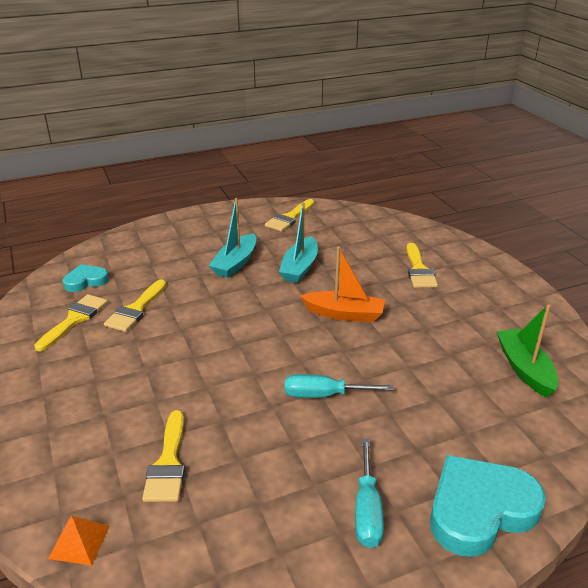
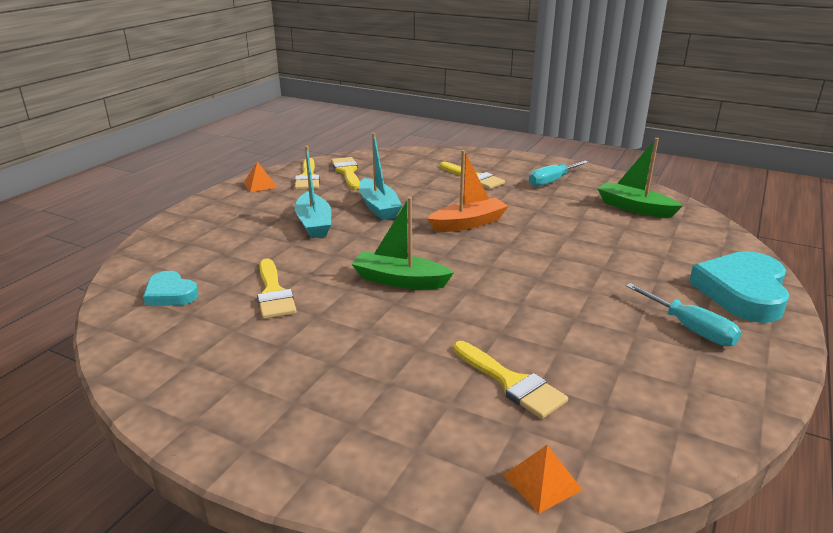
camera: 40 degrees left, 5 degrees down
(75, 319) = (216, 328): yellow brush -> yellow brush (347, 172)
(86, 281) = (170, 294): turquoise heart -> turquoise heart turned 75 degrees counterclockwise
(221, 340) = (400, 280): none -> green boat
(248, 212) = (260, 185): none -> orange pyramid
(324, 395) = (544, 278): turquoise screwdriver -> turquoise screwdriver (552, 181)

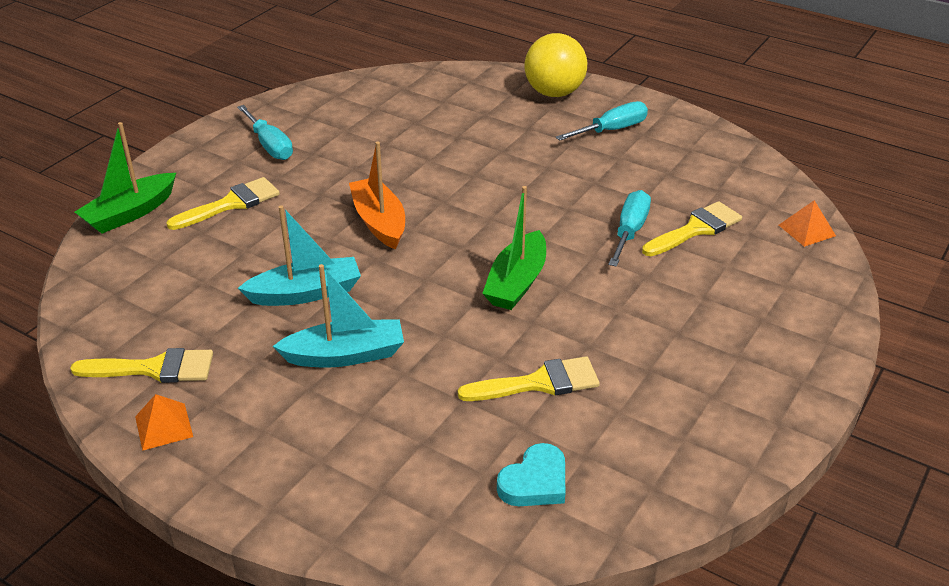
camera: 85 degrees left, 10 degrees up
(347, 172) = (149, 323): yellow brush -> none
(492, 338) = (629, 231): none -> turquoise screwdriver
(635, 208) = (368, 107): green boat -> green boat (130, 213)
(742, 292) = (554, 93): turquoise heart -> yellow ball

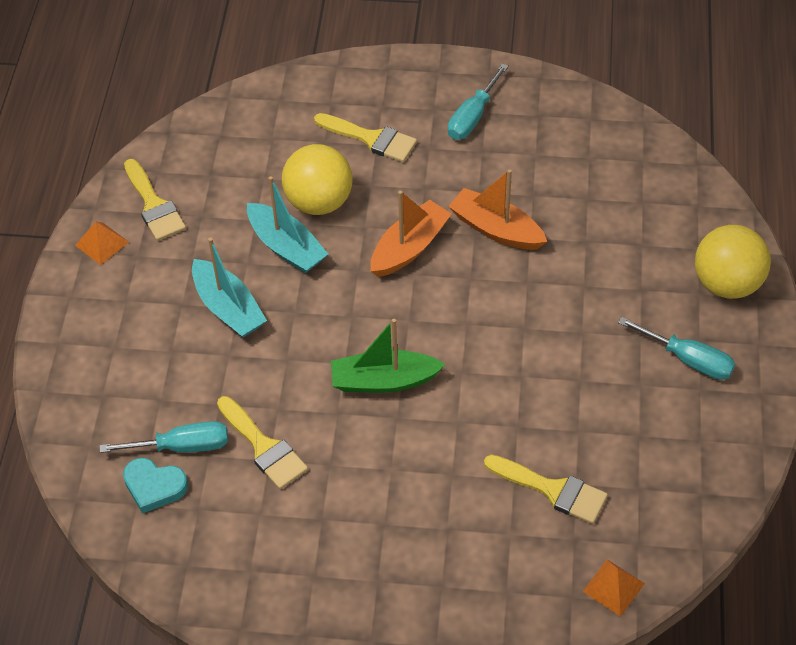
camera: 65 degrees right, 15 degrees up
(130, 213) = (319, 85): green boat -> none
(272, 256) = (319, 202): none -> yellow ball
(404, 172) = (496, 229): none -> orange boat
(629, 231) = (514, 437): turquoise screwdriver -> turquoise screwdriver (182, 446)

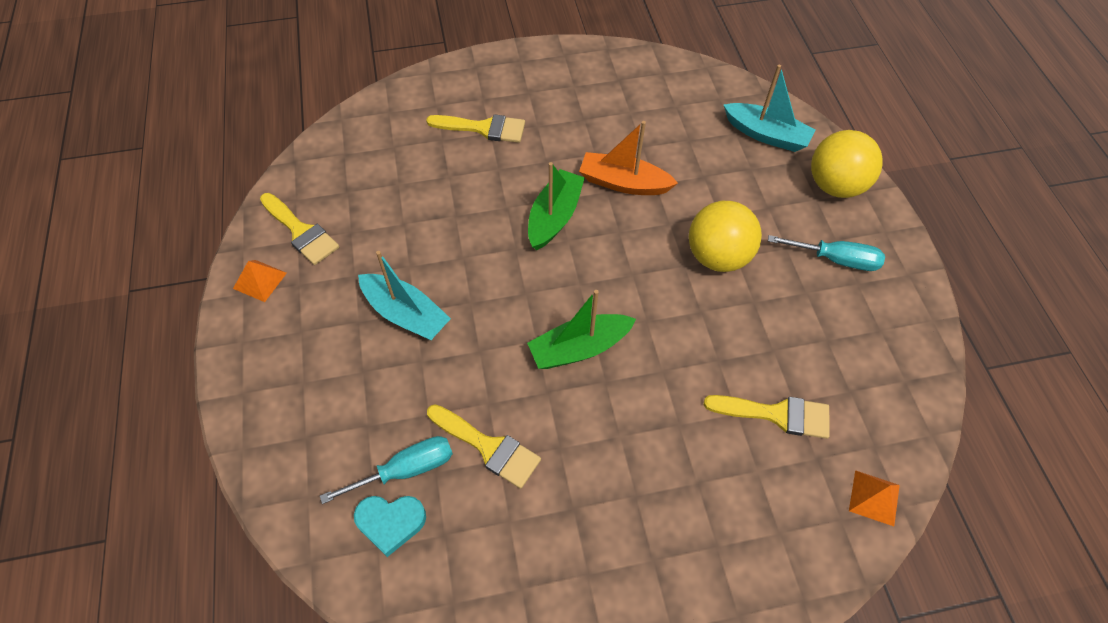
camera: 20 degrees left, 5 degrees up
(286, 247) = (441, 242): turquoise boat -> turquoise boat (766, 135)
(319, 202) = (457, 194): yellow ball -> yellow ball (717, 256)
(409, 248) = (554, 217): orange boat -> green boat
(472, 117) = (564, 92): turquoise screwdriver -> none

